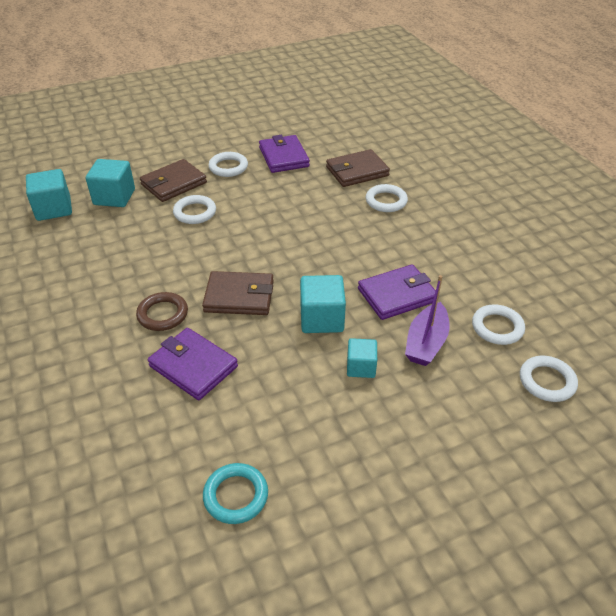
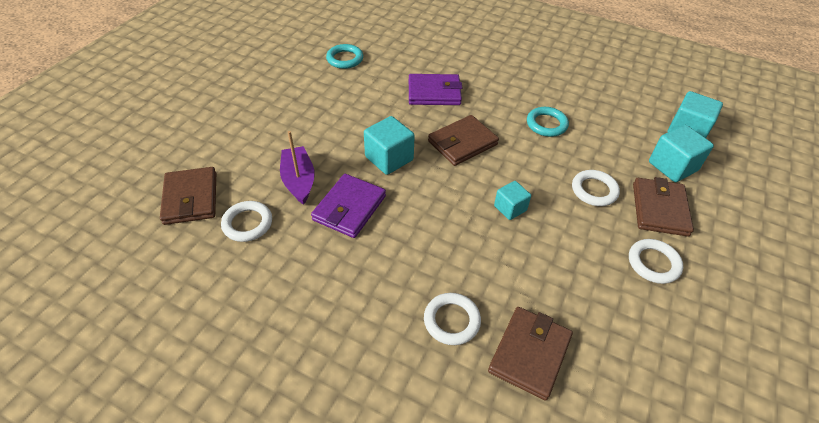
camera: 140 degrees right, 5 degrees up
(143, 272) = (546, 124): none -> turquoise ring
(163, 314) = (492, 107): brown ring -> none
(283, 157) = (630, 321): purple wallet -> none
(361, 367) = (333, 142): turquoise cube -> turquoise cube (510, 208)
(547, 381) = (191, 198): white ring -> brown wallet

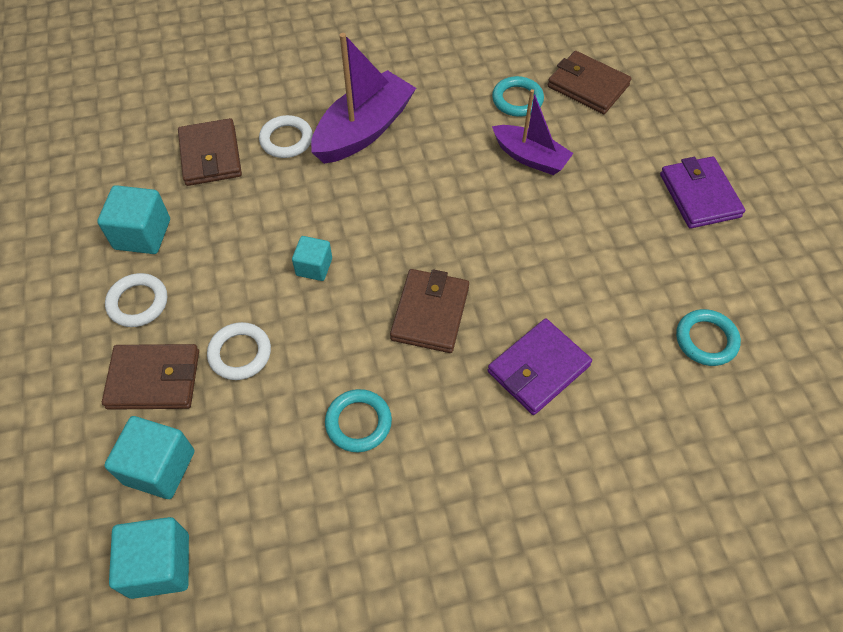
camera: 140 degrees right, 10 degrees up
(247, 223) = (517, 100): white ring -> turquoise ring
(349, 208) = (457, 165): purple wallet -> purple wallet (699, 195)
(382, 282) = (364, 130): none -> purple boat
(389, 158) = (482, 237): turquoise cube -> turquoise cube (142, 234)
(659, 209) = (154, 379): brown wallet -> brown wallet turned 60 degrees counterclockwise

